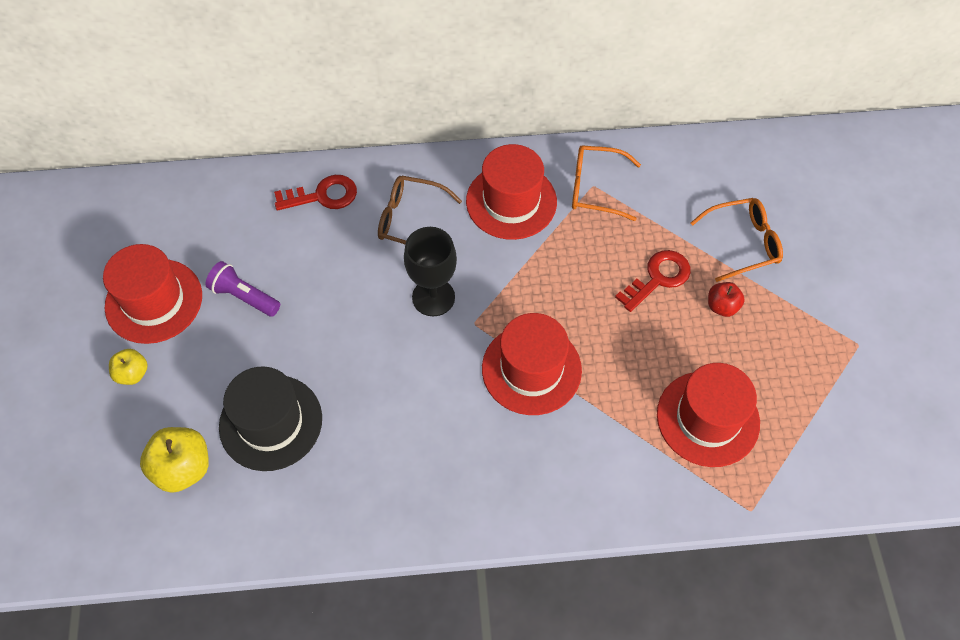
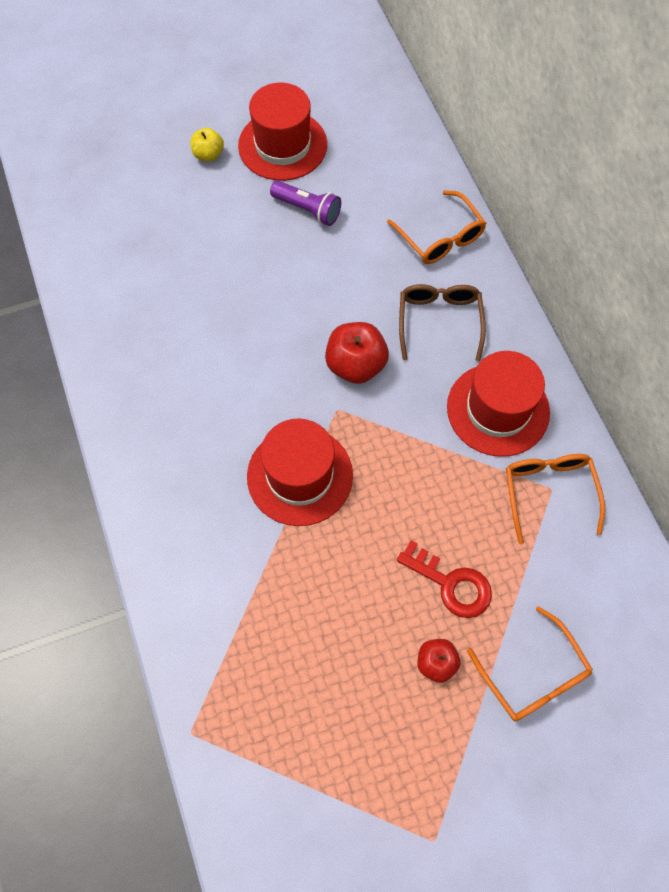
camera: 75 degrees right, 5 degrees up
(183, 468) = (131, 219): yellow apple -> none
(244, 296) = (307, 209): purple flashlight -> purple flashlight turned 105 degrees clockwise
(271, 422) = (187, 269): black hat -> none
(322, 195) = (440, 237): red key -> orange glasses
(433, 297) = (355, 365): black goblet -> red apple
(707, 418) = (288, 668): red hat -> none

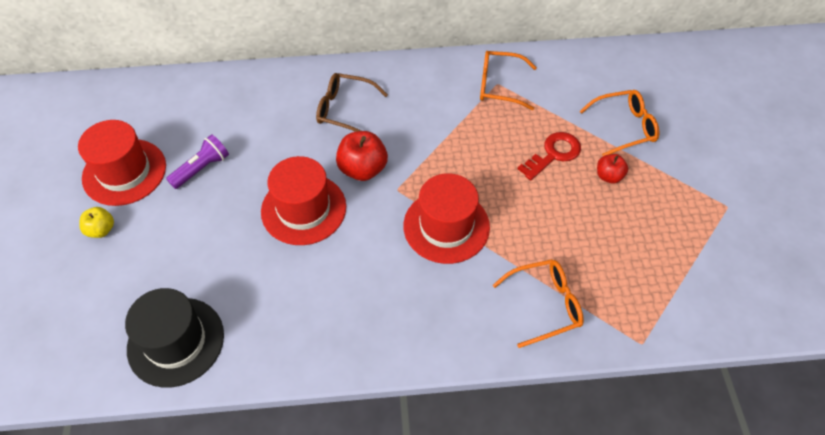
camera: 75 degrees left, 10 degrees down
(101, 262) = (176, 341): none -> black hat
(440, 237) = (272, 91): orange glasses -> orange glasses (545, 305)
(498, 409) = (429, 95): red hat -> red hat (303, 209)

